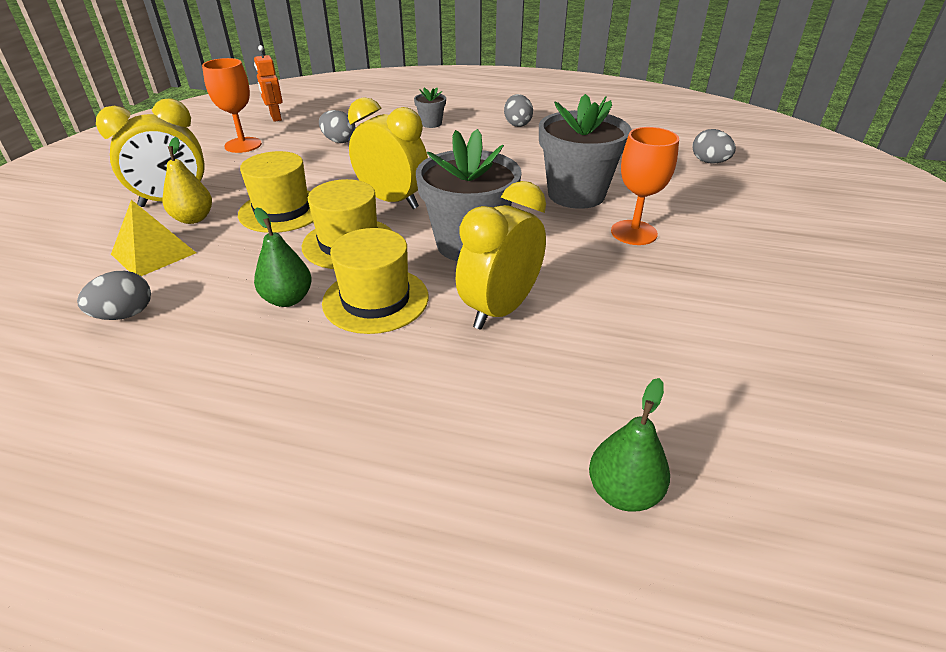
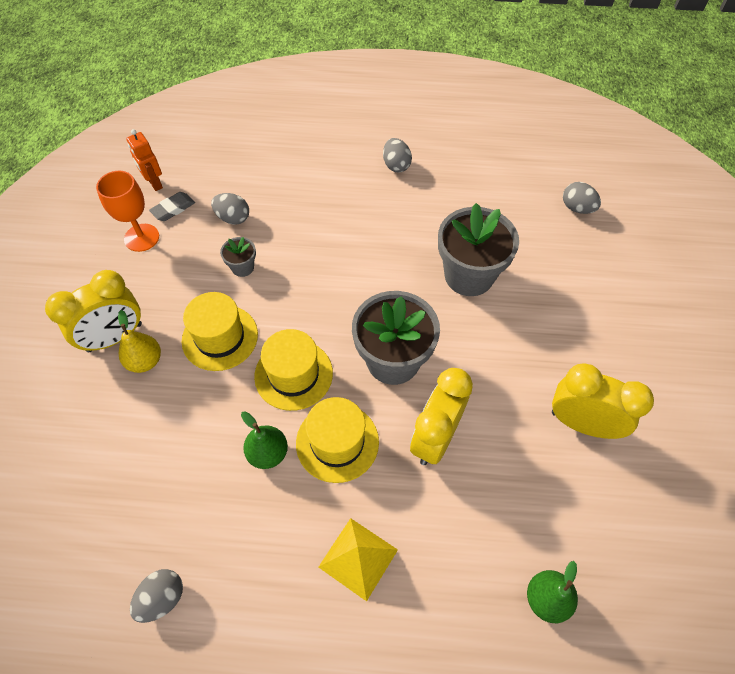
camera: 10 degrees left, 20 degrees up
(125, 315) = (145, 493): grey egg -> grey egg (162, 598)
(153, 253) = (132, 414): yellow pyramid -> yellow pyramid (358, 558)
(284, 132) = (173, 209): none -> grey eraser
(392, 201) = (312, 308): yellow clock -> yellow clock (582, 423)
(431, 123) = (313, 175): grey flower pot -> grey flower pot (242, 267)
(634, 233) = (523, 324): orange goblet -> none

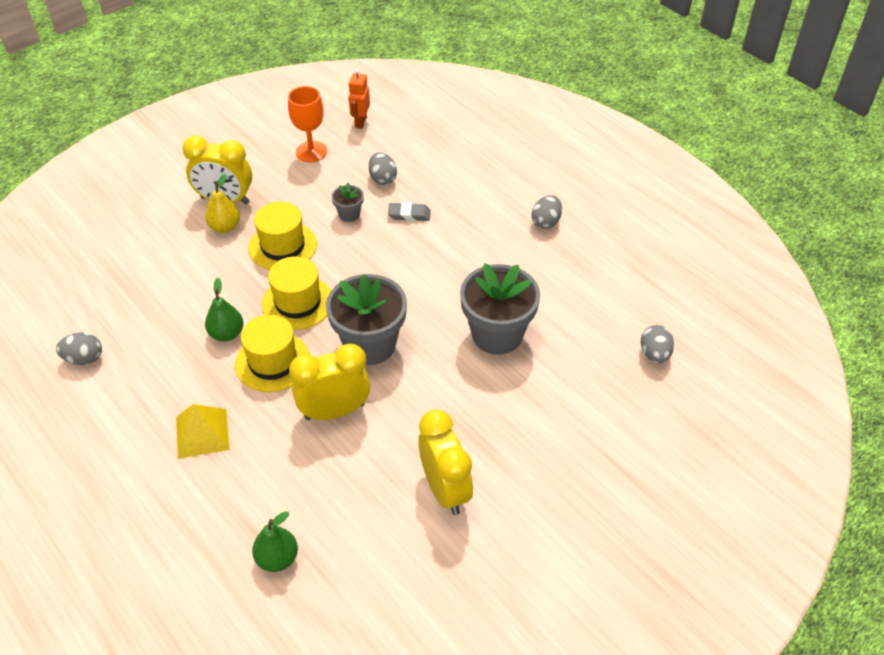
camera: 45 degrees right, 10 degrees down
(173, 209) = (352, 146): grey eraser -> grey eraser (409, 214)

